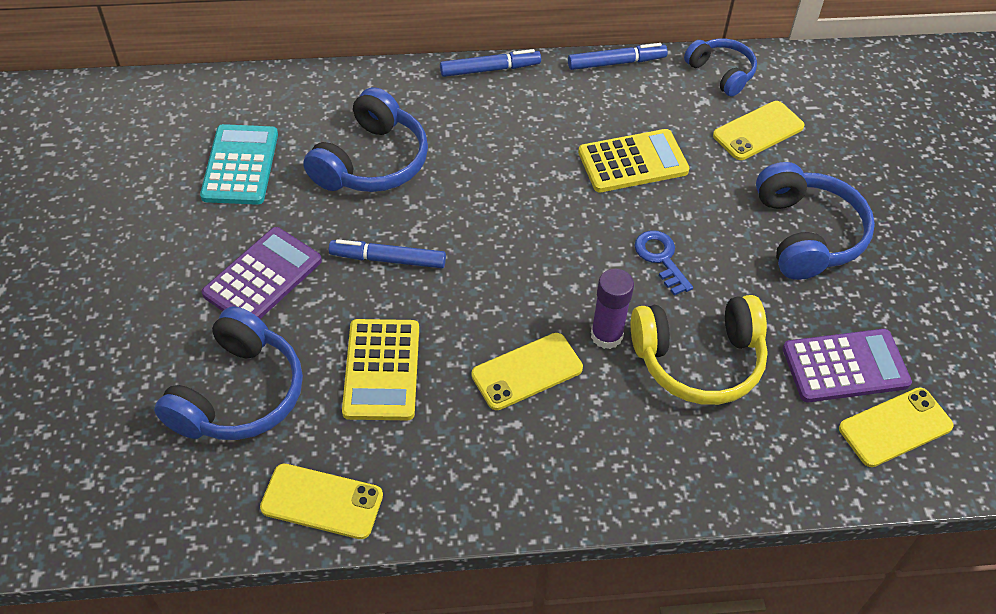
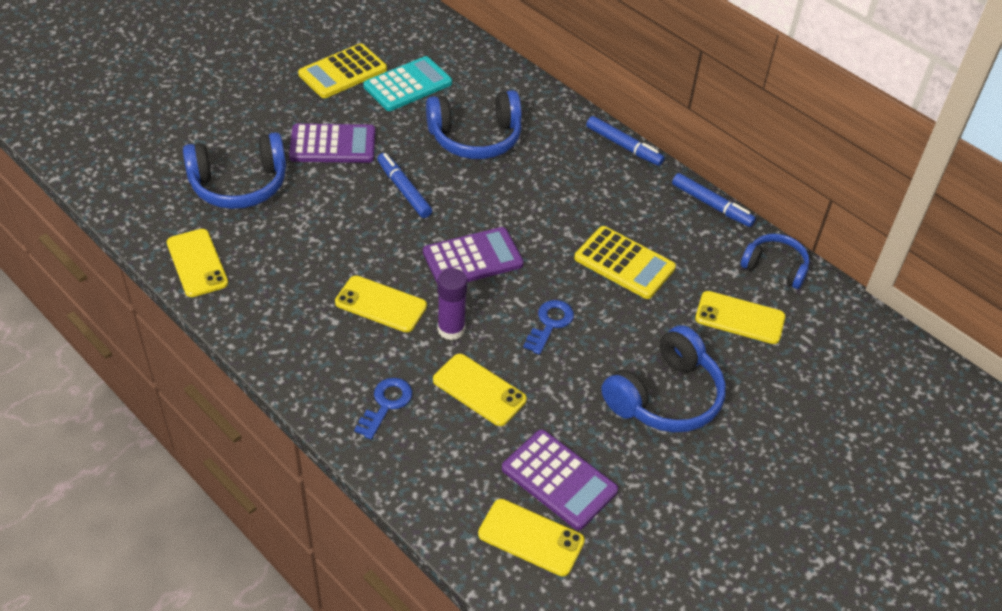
camera: 50 degrees right, 5 degrees down
(382, 370) = (315, 235): yellow calculator -> yellow calculator (343, 72)
(530, 263) = (472, 258): none -> purple calculator
(660, 445) = (386, 404): none -> blue key
(698, 360) = (479, 390): yellow headphones -> yellow phone
(721, 73) = (775, 267): blue headphones -> blue headphones turned 75 degrees counterclockwise

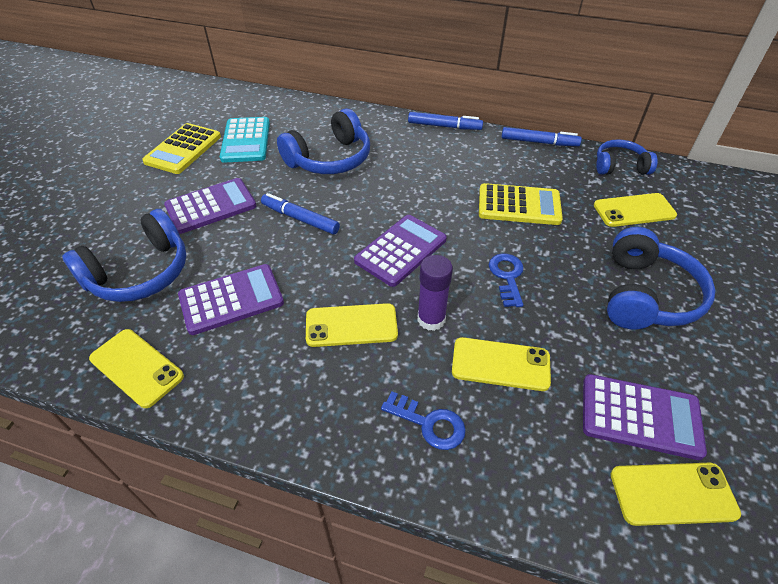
camera: 25 degrees left, 0 degrees up
(298, 240) = (231, 299): none -> purple calculator
(386, 404) = (429, 423): blue key -> blue key turned 120 degrees clockwise
(408, 85) = (246, 140): turquoise calculator -> turquoise calculator turned 150 degrees clockwise

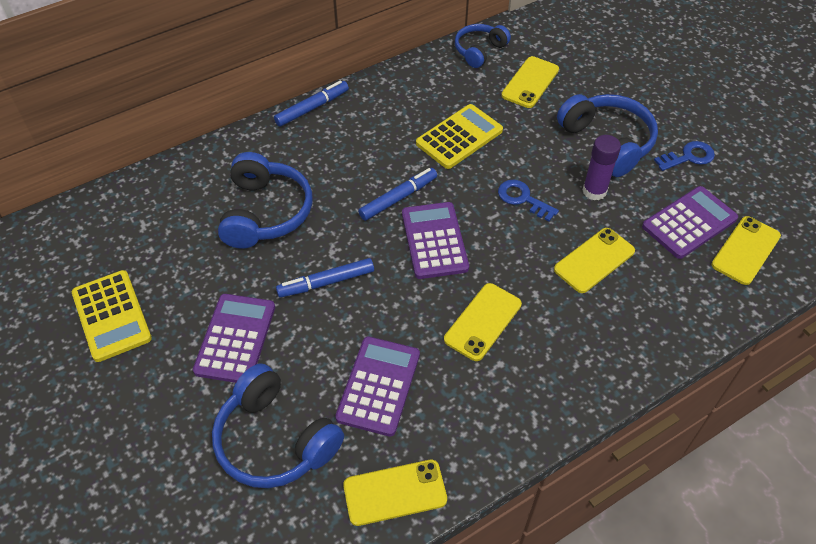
camera: 50 degrees left, 5 degrees up
(140, 273) = (275, 440): blue headphones -> blue headphones turned 135 degrees clockwise
(246, 140) = (159, 257): turquoise calculator -> none
(429, 423) = (607, 332): blue key -> blue key (688, 157)
(431, 319) = (521, 270): purple glue stick -> purple glue stick (594, 191)
(539, 142) = (402, 70): blue marker -> blue marker (398, 198)

